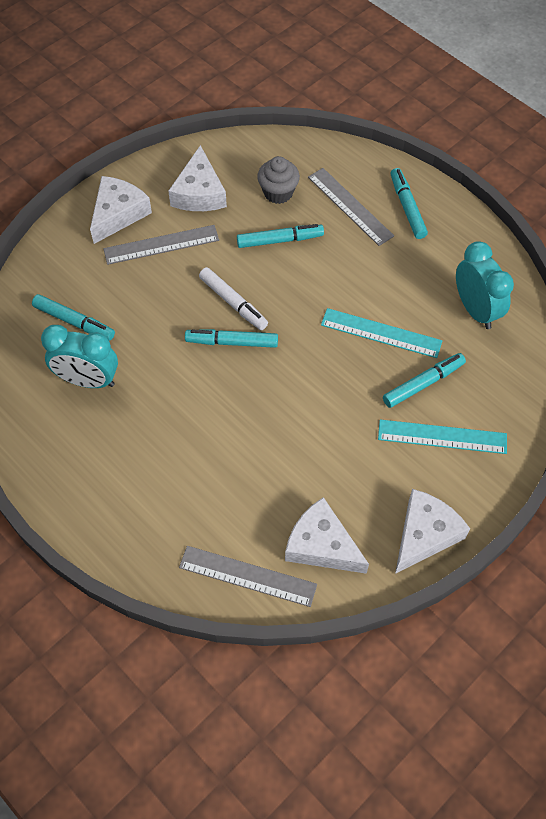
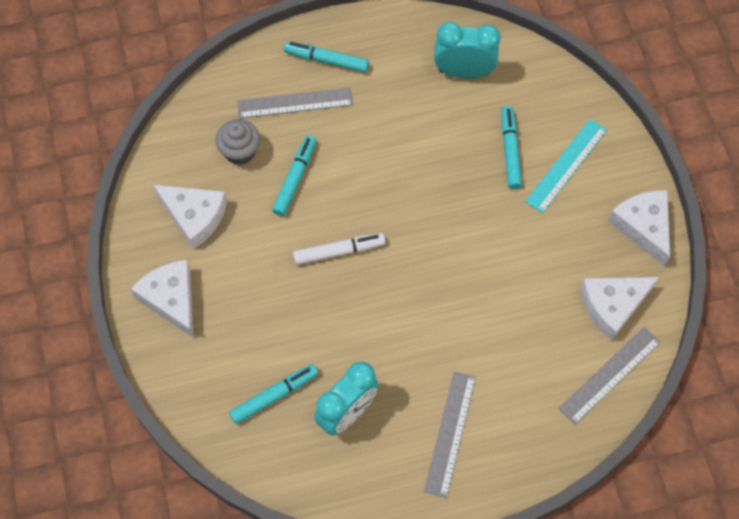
camera: 60 degrees left, 5 degrees up
(161, 244) = (234, 279): grey ruler -> grey ruler (450, 433)
(232, 342) = (380, 274): turquoise marker -> none
(381, 333) = (442, 153): turquoise ruler -> none

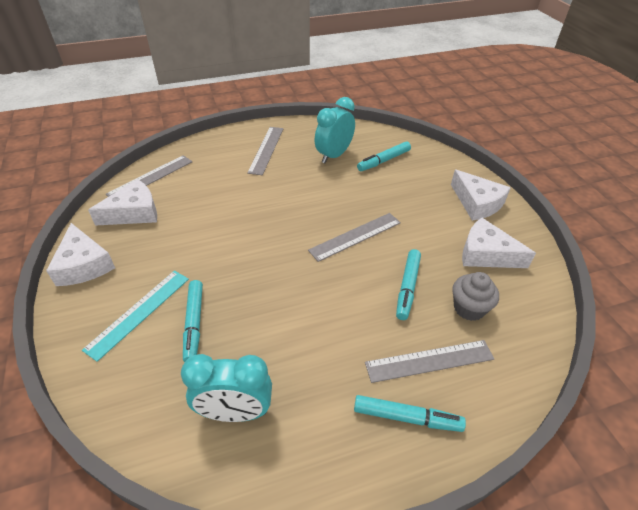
camera: 175 degrees right, 20 degrees down
(339, 251) = (355, 236): white marker -> grey ruler

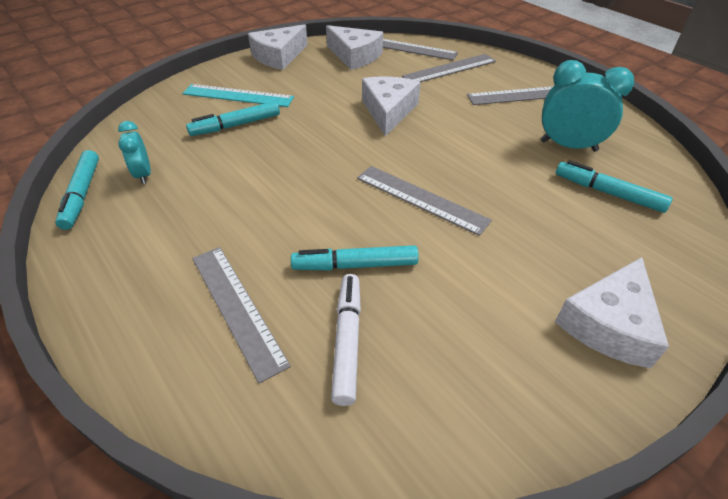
camera: 70 degrees right, 0 degrees up
(204, 168) = (450, 69): none -> grey ruler
(235, 412) = (143, 175): turquoise clock -> turquoise clock, size x0.58
(406, 417) = (150, 299): turquoise marker -> turquoise marker (82, 194)
(469, 308) = (347, 341): grey cupcake -> white marker
(486, 254) = (482, 351): white cheese -> white cheese (388, 111)

